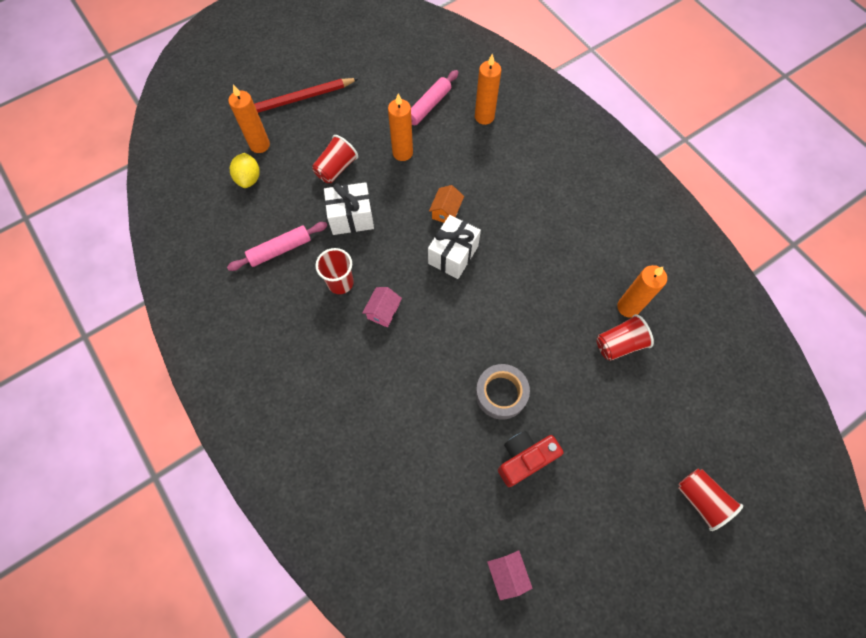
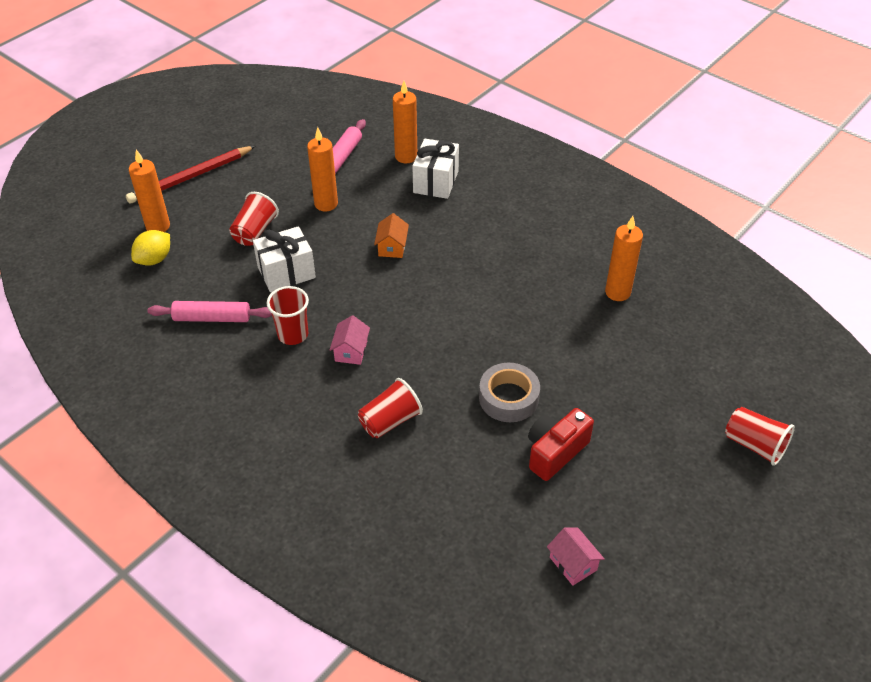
camera: 15 degrees left, 20 degrees down
(249, 178) = (154, 259): yellow lemon -> yellow lemon turned 60 degrees clockwise
(280, 250) = (212, 318): pink rolling pin -> pink rolling pin turned 45 degrees clockwise
(453, 255) = (413, 284): white gift -> white gift (436, 182)
(619, 344) = (620, 326): red cup -> red cup (390, 421)

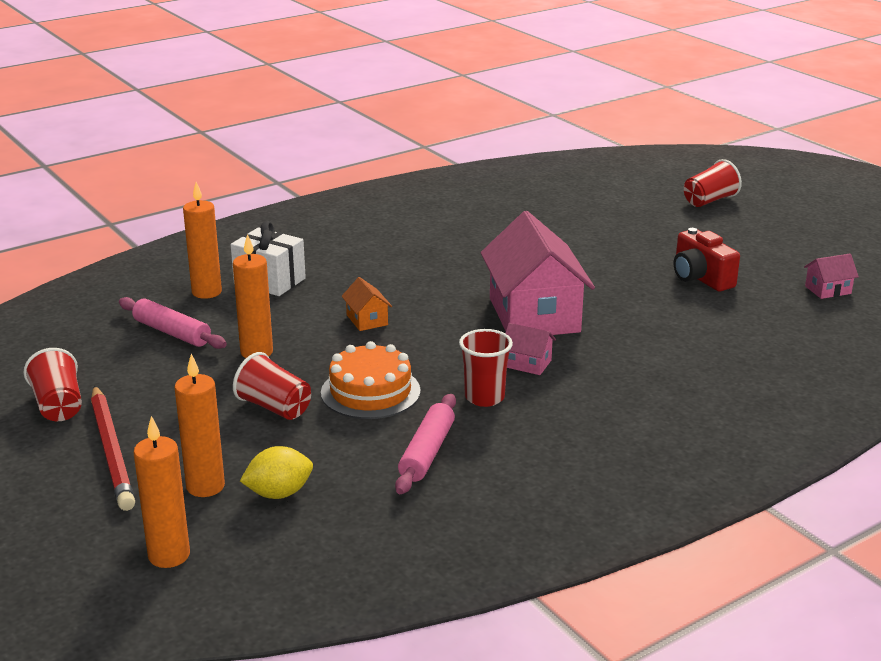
camera: 75 degrees left, 20 degrees down
(154, 259) = (279, 493): yellow lemon -> yellow lemon turned 75 degrees counterclockwise
(286, 272) = (370, 392): white gift -> orange cake
(390, 421) = (640, 353): red cup -> red cup (58, 405)
(392, 247) = (367, 320): orange house -> orange house turned 45 degrees clockwise
(434, 342) = (534, 315): none -> pink house
(508, 398) = (626, 289): grey tape -> none
(617, 292) = (505, 220): orange candle -> orange candle (169, 555)

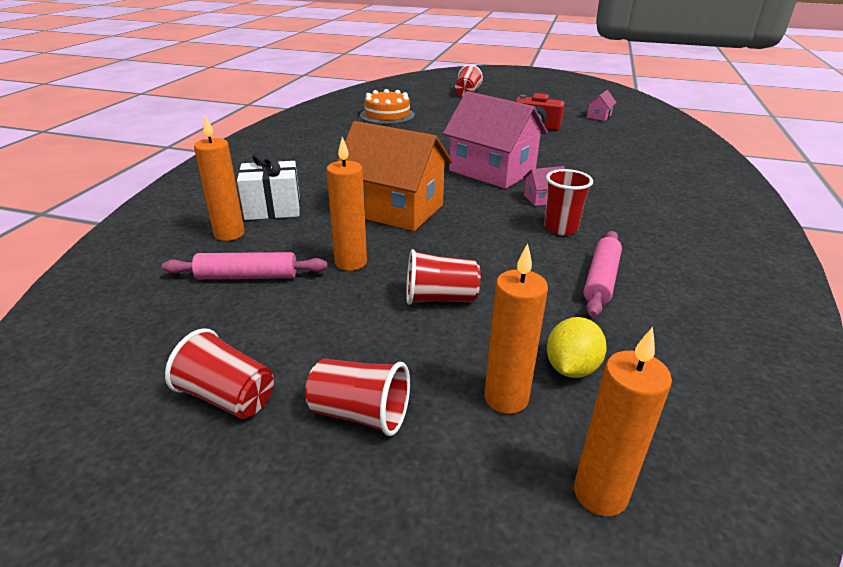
camera: 40 degrees left, 5 degrees up
(111, 450) = (360, 414): red pencil -> red cup
(367, 320) = (394, 209): orange house -> orange house, size x2.39
(370, 392) = (486, 255): orange cake -> orange cake (387, 115)
(427, 453) = (601, 280): pink rolling pin -> pink rolling pin turned 45 degrees clockwise

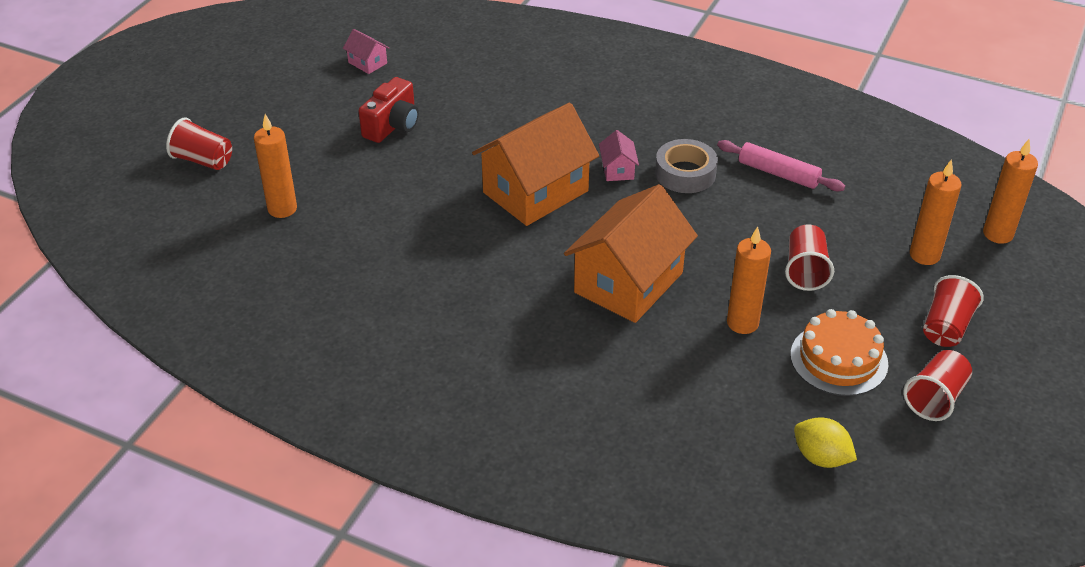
camera: 80 degrees left, 10 degrees up
(229, 234) = (674, 420): orange candle -> orange candle (282, 209)
(247, 276) = (766, 398): pink rolling pin -> none
(273, 209) = (612, 385): white gift -> none
(387, 115) = (284, 261): orange cake -> orange cake (838, 359)
(492, 171) = (535, 191): pink house -> orange house
(560, 228) = (685, 173): red cup -> grey tape
(571, 368) = (892, 218): yellow lemon -> yellow lemon (821, 457)

